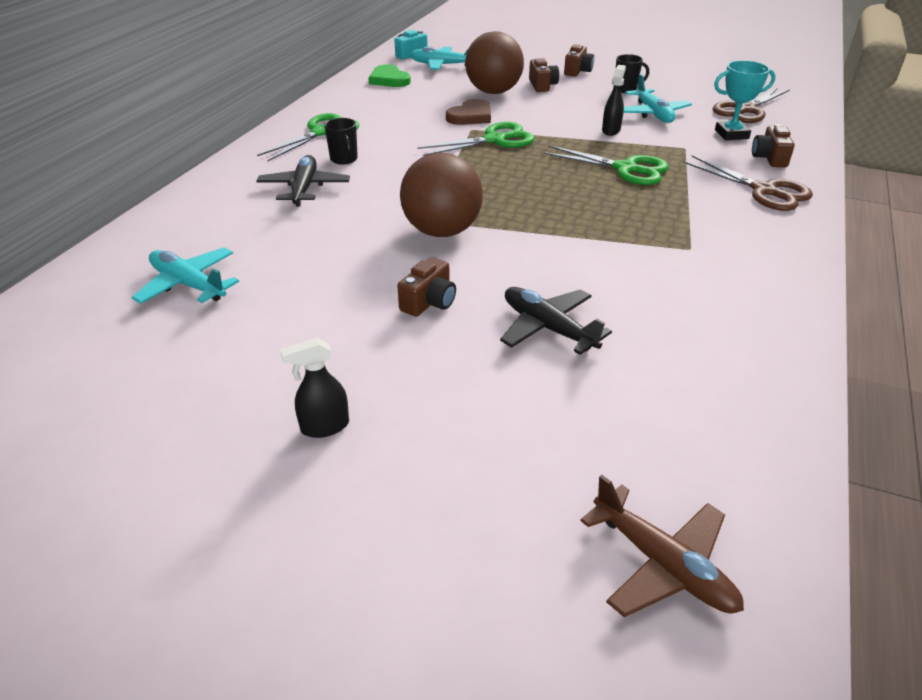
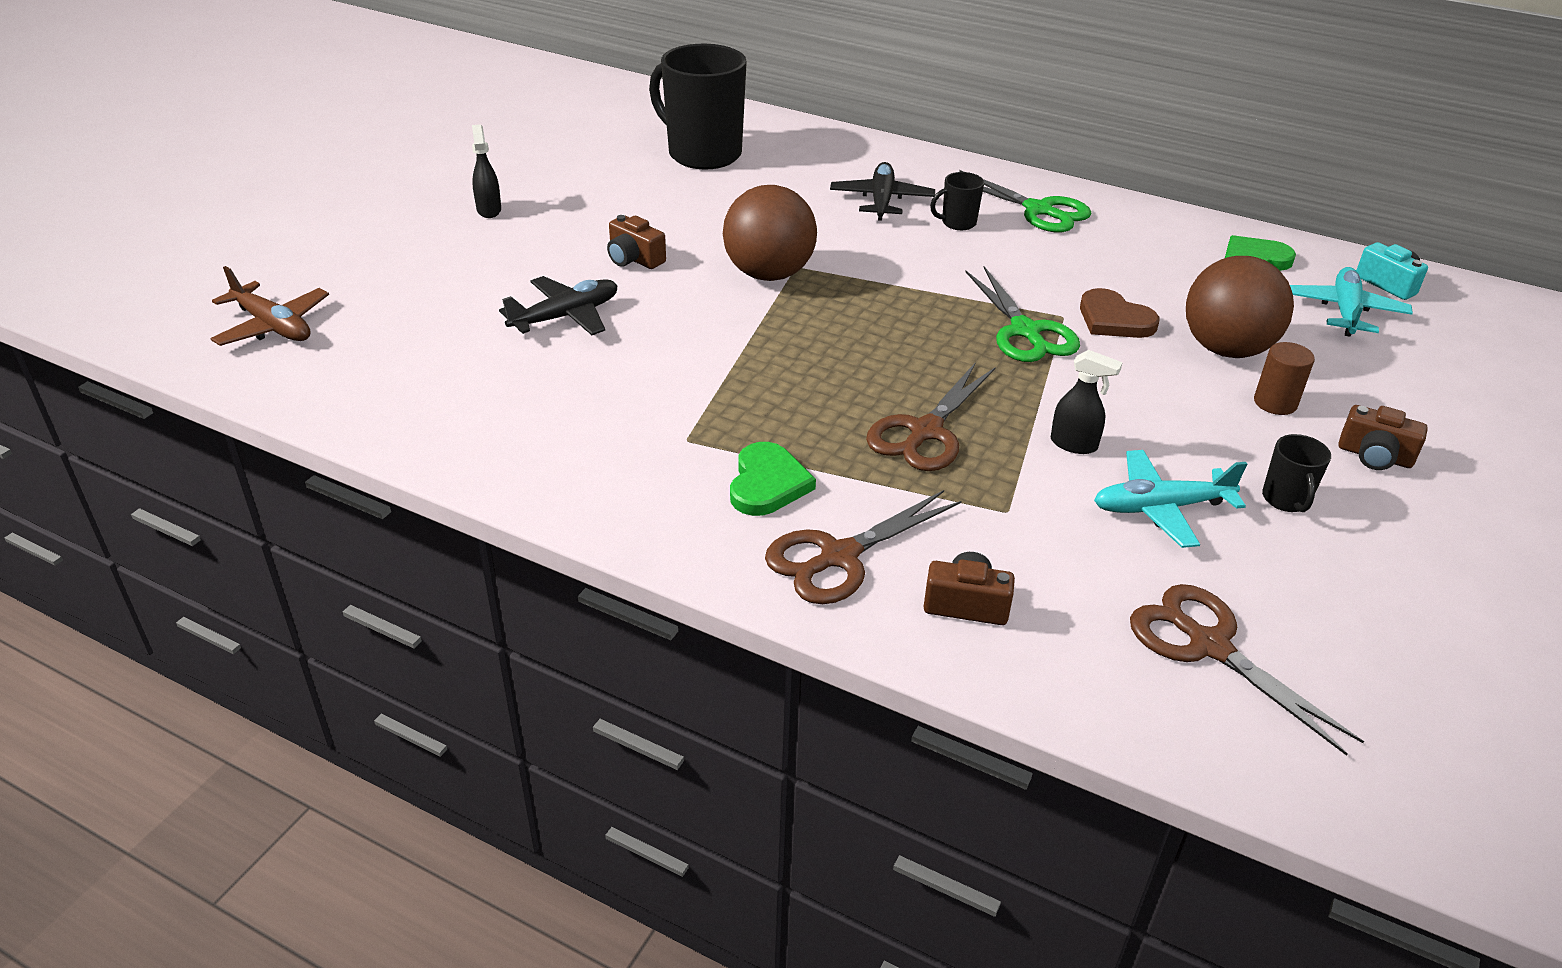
camera: 95 degrees right, 0 degrees up
(188, 284) = (702, 154): turquoise plane -> black mug
(304, 188) = (881, 200): black plane -> black plane turned 90 degrees counterclockwise
(542, 85) = (1275, 403): brown camera -> brown cylinder
(625, 169) = (925, 432): green scissors -> brown scissors
(663, 565) = (273, 326): brown plane -> brown plane turned 105 degrees counterclockwise
(715, 215) = (767, 483): none -> green heart
(731, 134) = (1072, 585): turquoise trophy -> none

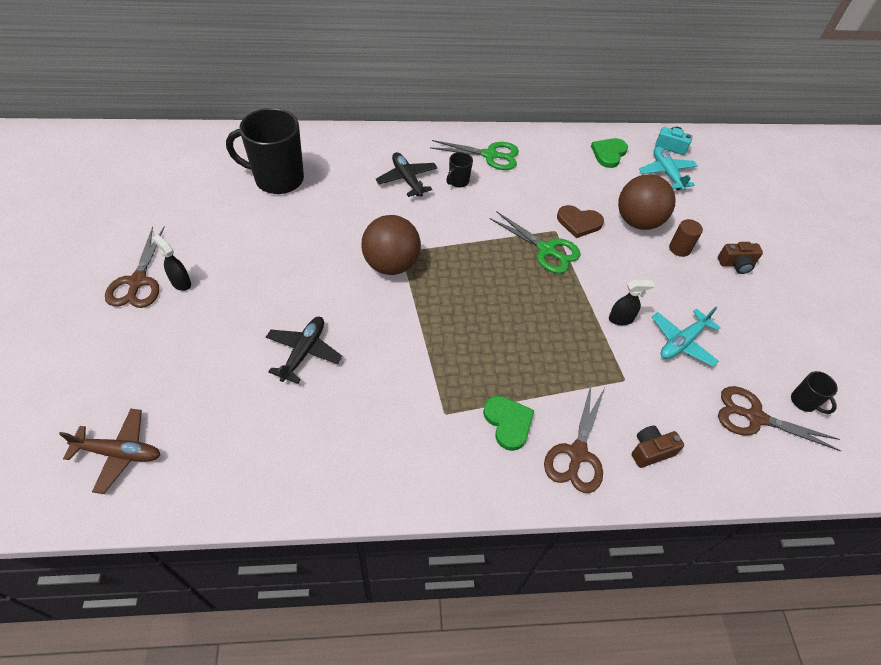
camera: 35 degrees left, 15 degrees up
(634, 259) = (306, 286): brown camera -> none
(925, 432) = (553, 345): brown scissors -> brown scissors (138, 282)
(1286, 500) = (723, 310): black mug -> black mug (804, 402)

